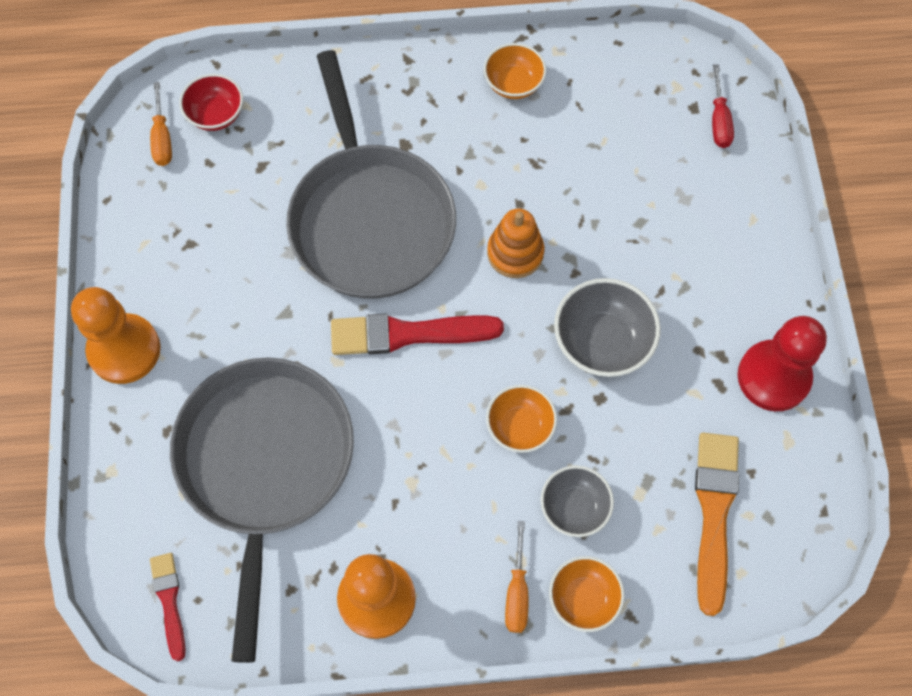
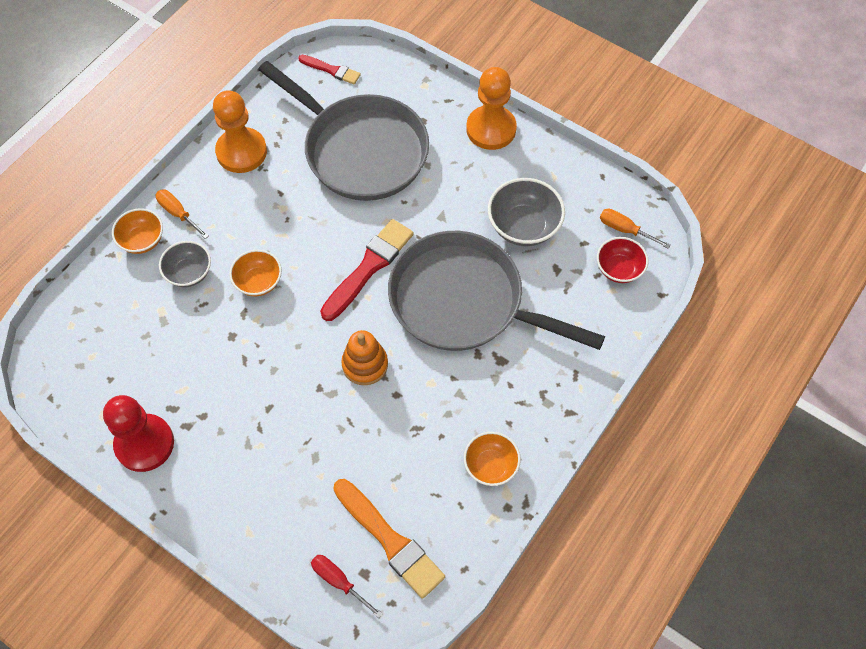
camera: 130 degrees right, 5 degrees down
(602, 342) = (262, 365): grey bowl -> grey bowl (523, 226)
(714, 513) = (112, 339): orange brush -> orange brush (390, 540)

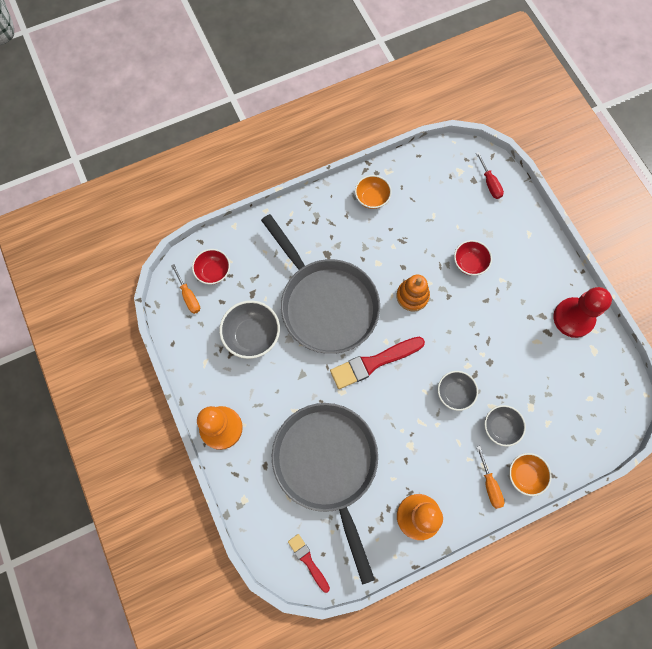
camera: 150 degrees left, 10 degrees up
(258, 282) = (454, 393): orange bowl -> grey bowl
(312, 445) = (469, 263): none -> red bowl
(390, 540) = (451, 189): orange brush -> none

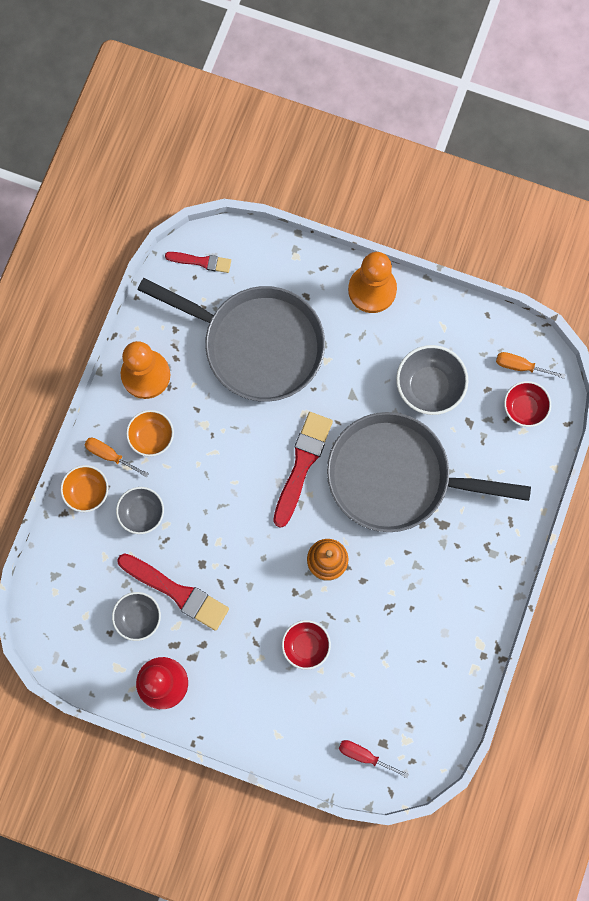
camera: 135 degrees right, 5 degrees up
(372, 198) = (460, 623): orange bowl -> orange bowl (152, 437)
(454, 393) = (208, 505): grey bowl -> grey bowl (138, 617)
(520, 360) = (176, 592): none -> red brush

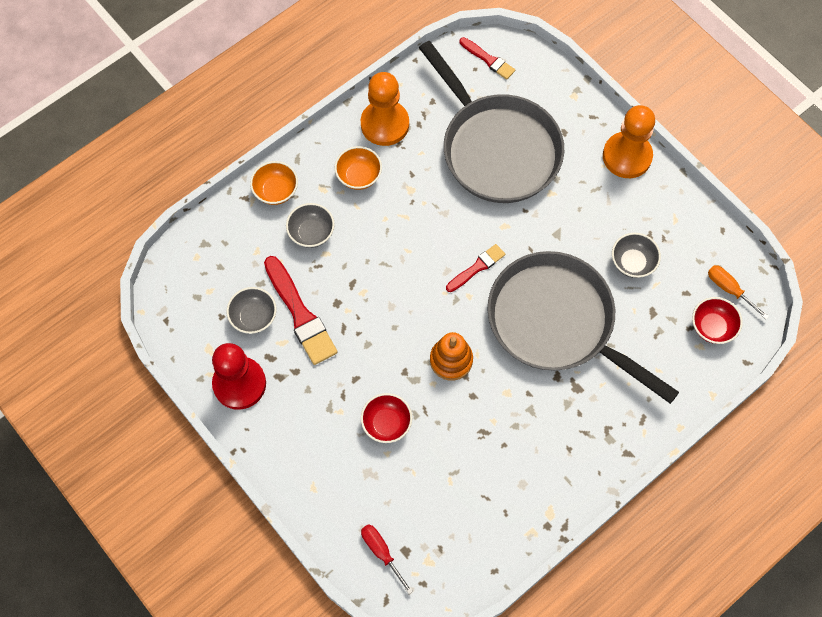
camera: 30 degrees right, 10 degrees down
(110, 455) = (314, 172): orange screwdriver -> none
(302, 465) = (477, 267): red brush -> red brush, size x0.57
(429, 386) = (632, 262): grey bowl -> grey bowl, size x0.66

